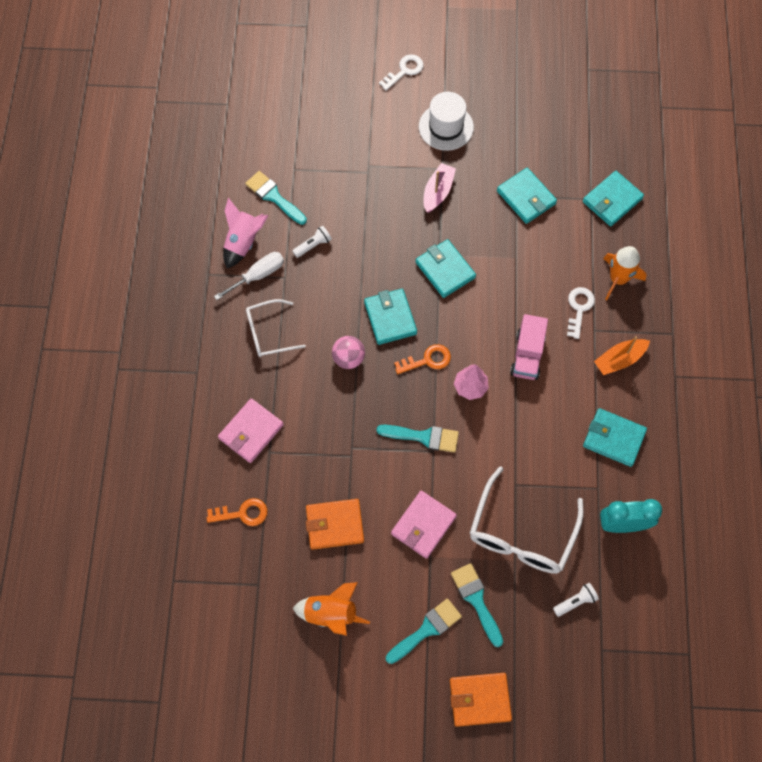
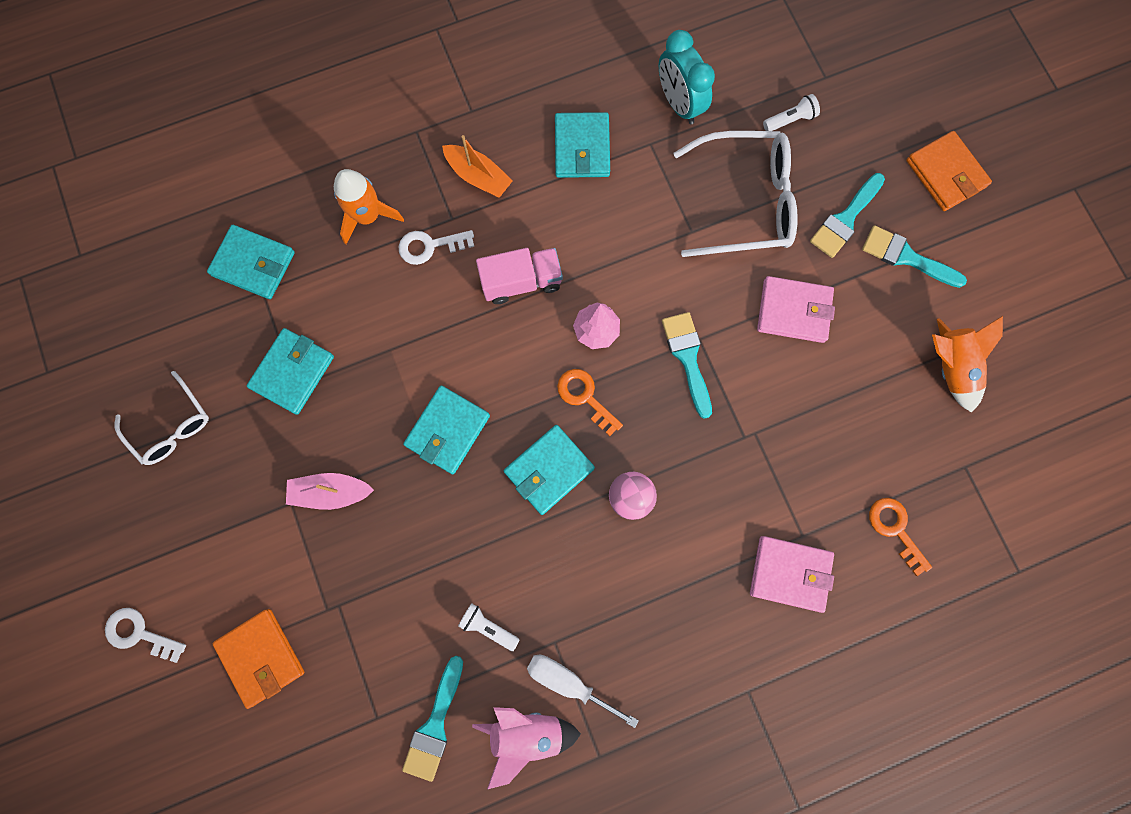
camera: 115 degrees left, 10 degrees up
(269, 333) = (645, 621): white glasses -> white glasses (171, 426)
(334, 525) = (848, 412): orange wallet -> orange wallet (261, 657)
(446, 127) = (218, 528): white hat -> none
(575, 601) = (790, 120): white flashlight -> white flashlight turned 120 degrees clockwise

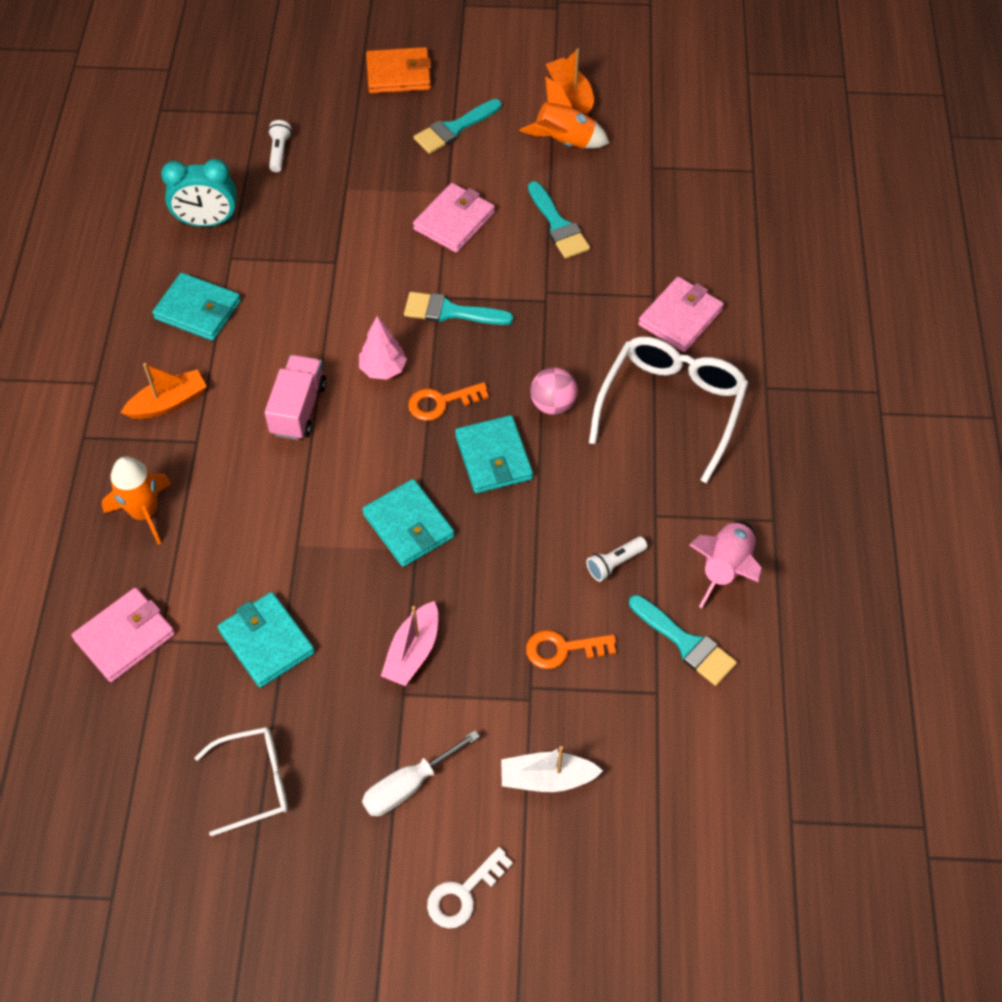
camera: 65 degrees left, 20 degrees down
(254, 264) = (125, 637): turquoise wallet -> pink wallet
(261, 657) = (547, 778): orange wallet -> white boat
(430, 246) = (212, 470): white key -> none
(568, 682) = (696, 518): white screwdriver -> white screwdriver (408, 785)
(744, 202) = (333, 214): white glasses -> white glasses (671, 407)
(845, 219) = (395, 153): turquoise brush -> turquoise brush (558, 225)
(895, 529) = (679, 232): orange key -> orange key (563, 649)
(1018, 344) = (570, 92): none -> orange boat

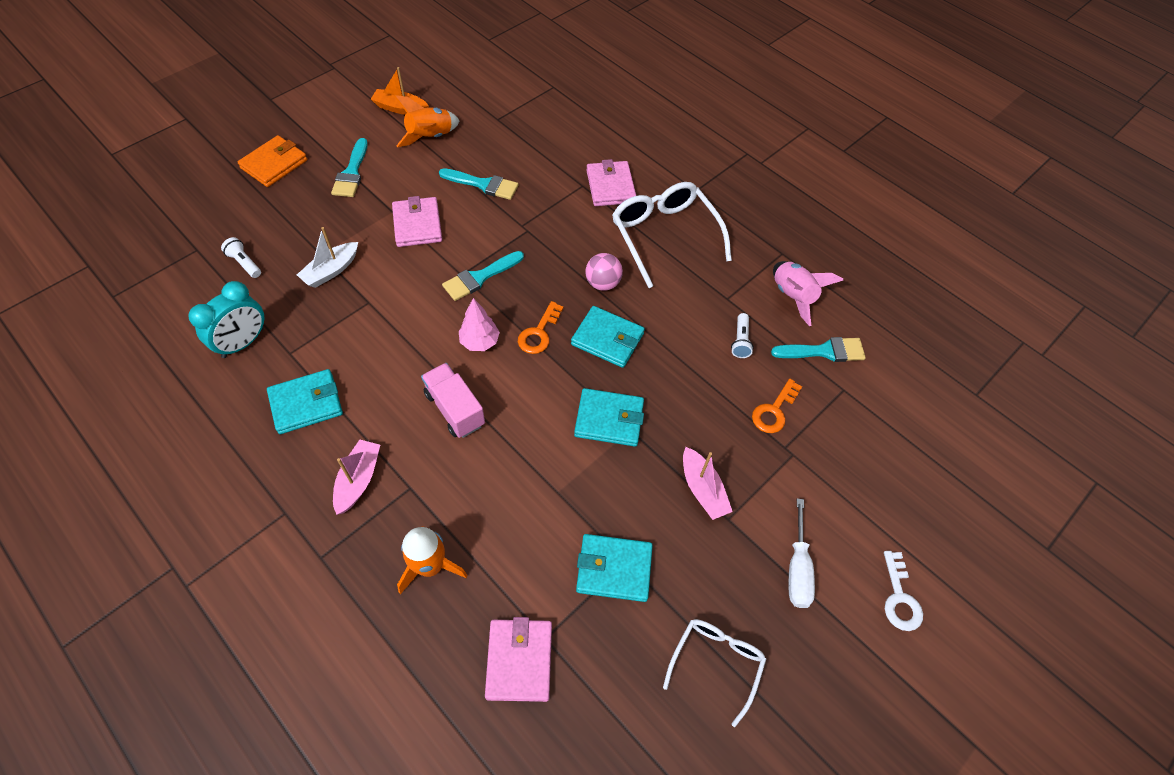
camera: 50 degrees left, 0 degrees up
(168, 403) = (358, 480): orange boat -> pink boat
(547, 778) = (855, 488): white boat -> white boat (331, 270)

